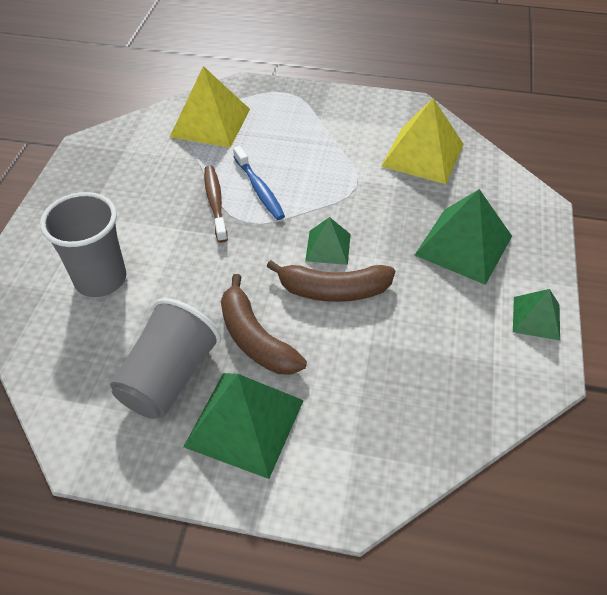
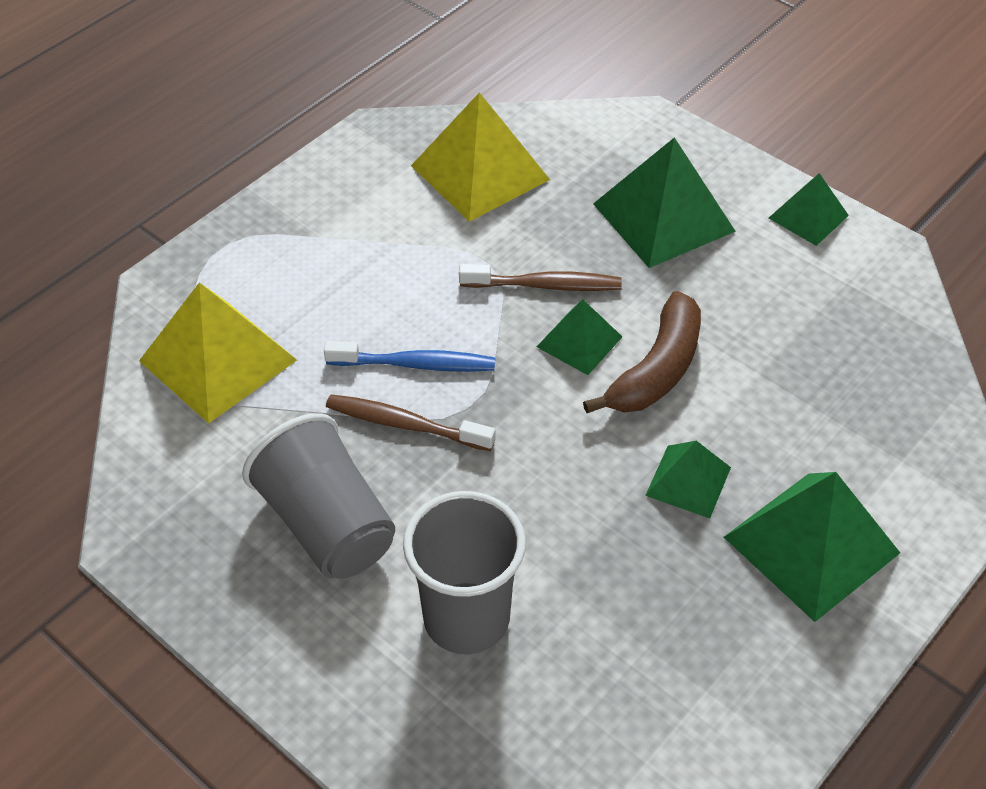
camera: 60 degrees left, 0 degrees up
(169, 377) = (698, 597): grey cup -> grey cup (327, 524)
(255, 339) = (688, 481): brown banana -> green pyramid
(359, 215) = (545, 285): none -> brown toothbrush

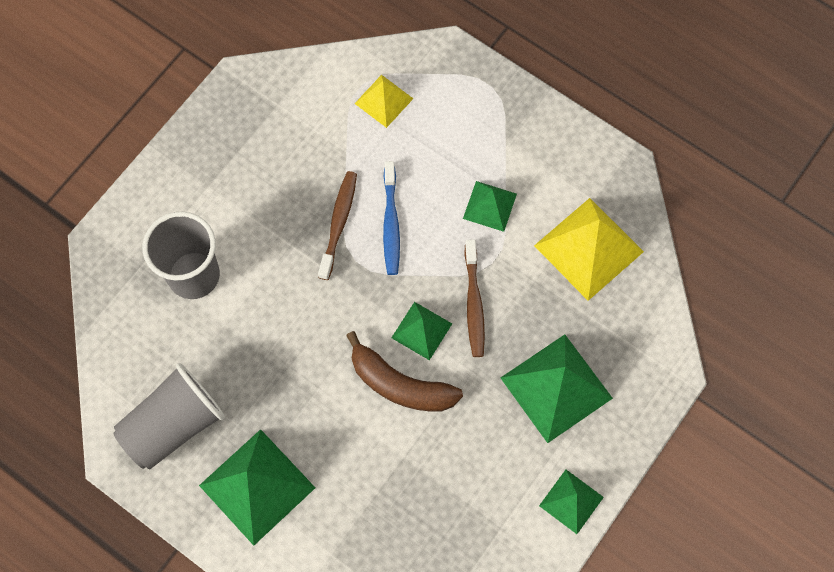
camera: 85 degrees right, 20 degrees up
(218, 360) = (383, 101): yellow pyramid -> yellow pyramid, size x0.56
(327, 524) = (257, 187): grey cup -> grey cup (173, 425)
(688, 481) = (304, 406): green pyramid -> green pyramid (489, 206)

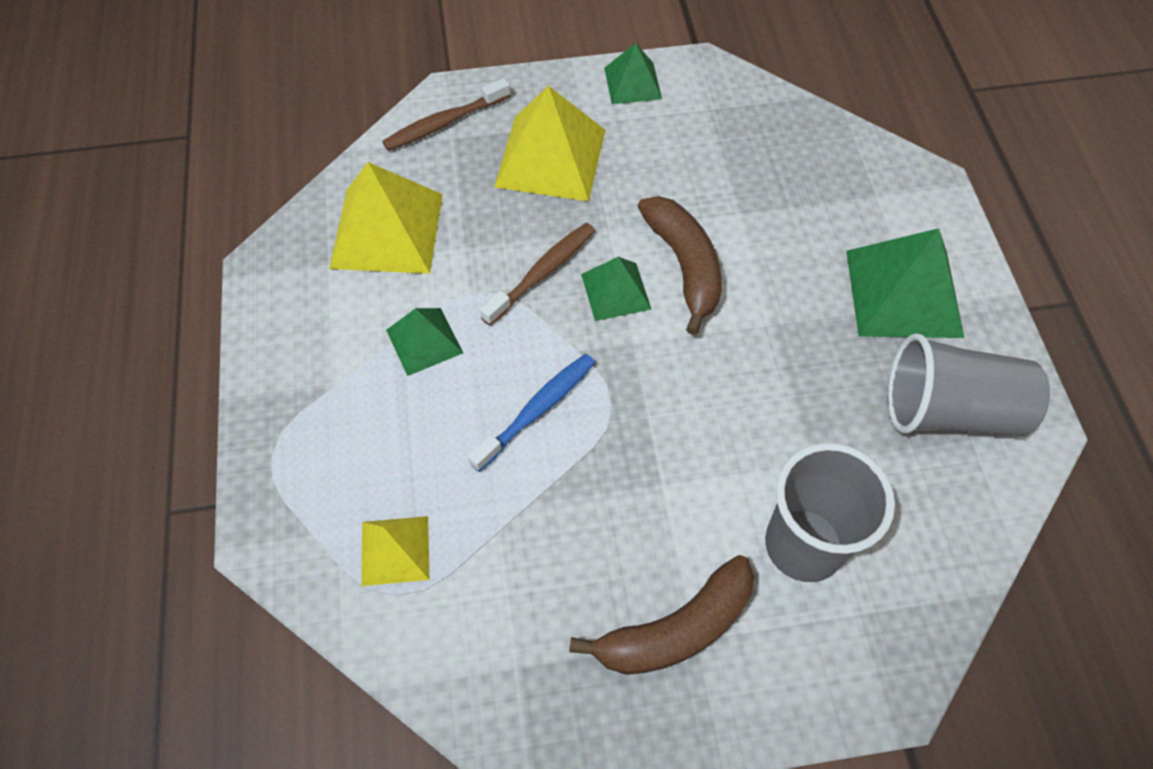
camera: 135 degrees left, 10 degrees down
(221, 182) = (676, 629): none -> brown banana
(339, 223) = (589, 459): brown toothbrush -> brown toothbrush (444, 123)
(556, 387) = (550, 158): green pyramid -> yellow pyramid

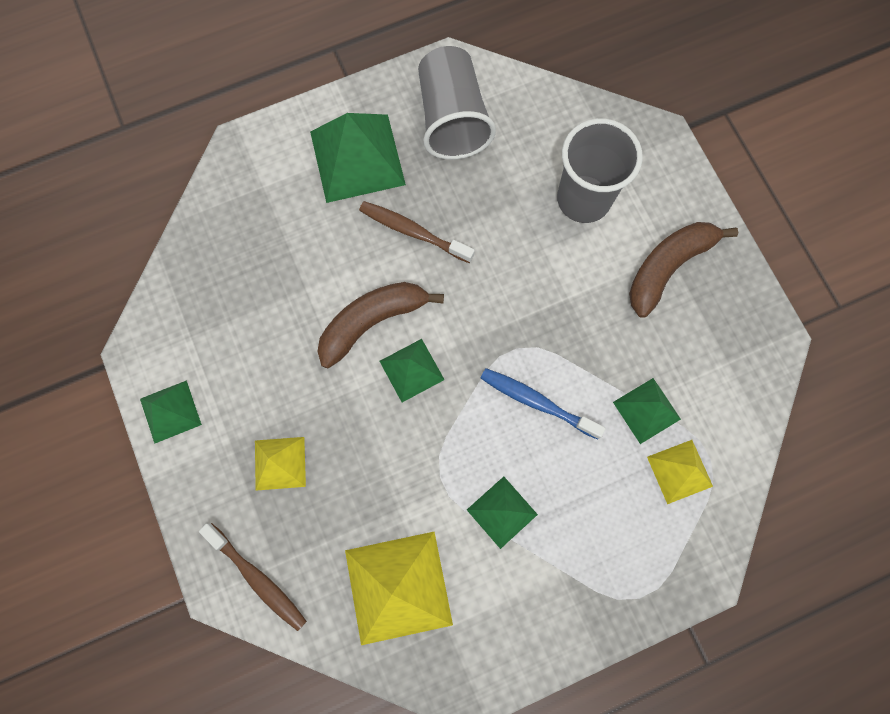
camera: 105 degrees left, 15 degrees up
(485, 534) = (646, 410): none -> green pyramid
(542, 273) = (408, 434): brown toothbrush -> brown toothbrush (413, 231)
(550, 158) = (280, 463): yellow pyramid -> yellow pyramid, size x0.56
(676, 629) = (667, 267): brown banana -> brown banana turned 90 degrees counterclockwise

